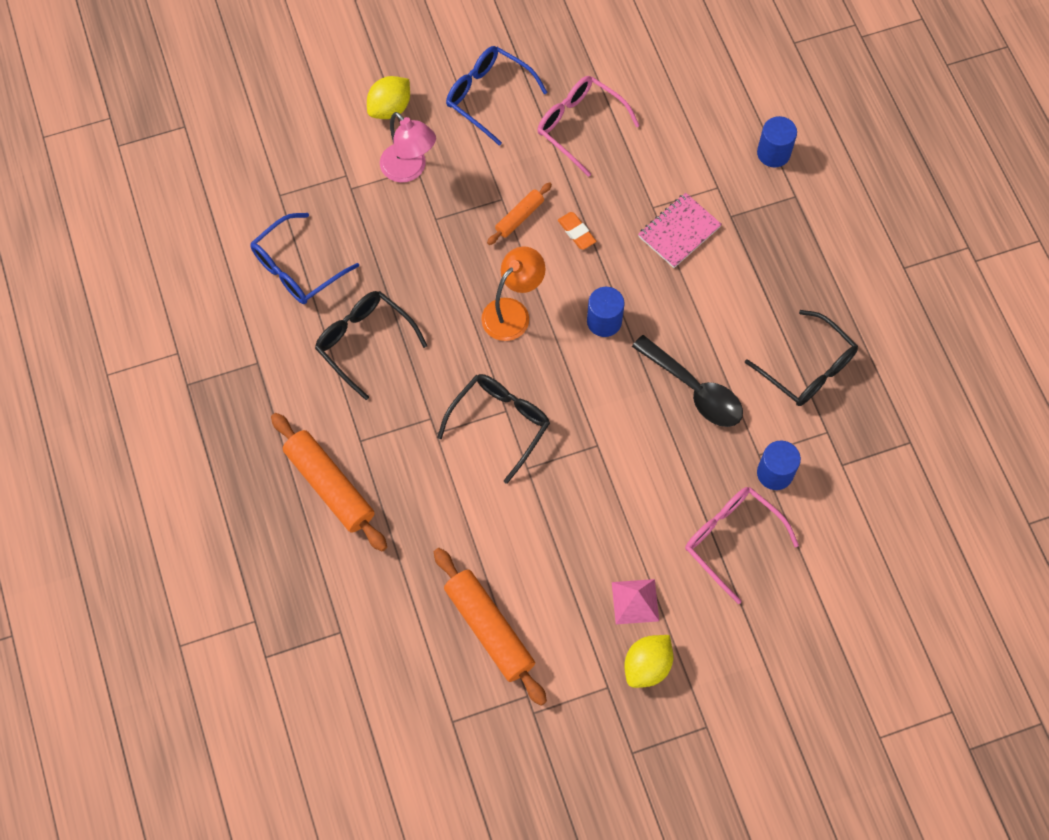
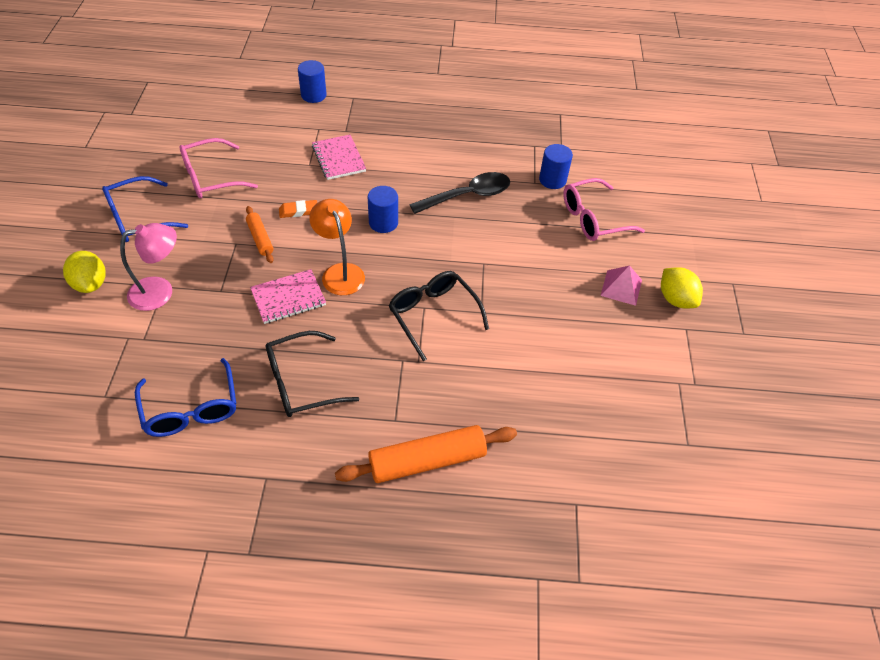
camera: 70 degrees left, 15 degrees down
(456, 282) = (288, 298): none -> pink notebook
(489, 629) = (612, 387): orange rolling pin -> none
(807, 368) = (483, 137): black glasses -> none

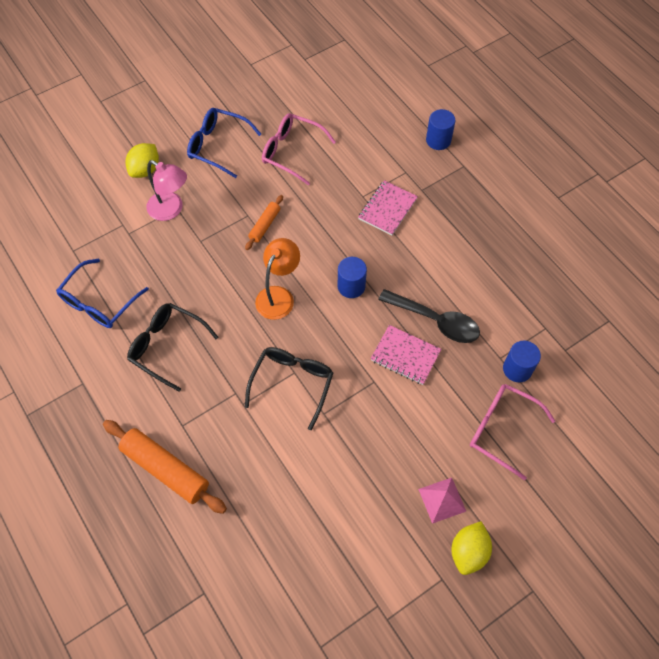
camera: 55 degrees right, 10 degrees up
(288, 298) = (228, 284): pink notebook -> pink notebook (405, 356)
(298, 211) = (311, 226): orange eraser -> none

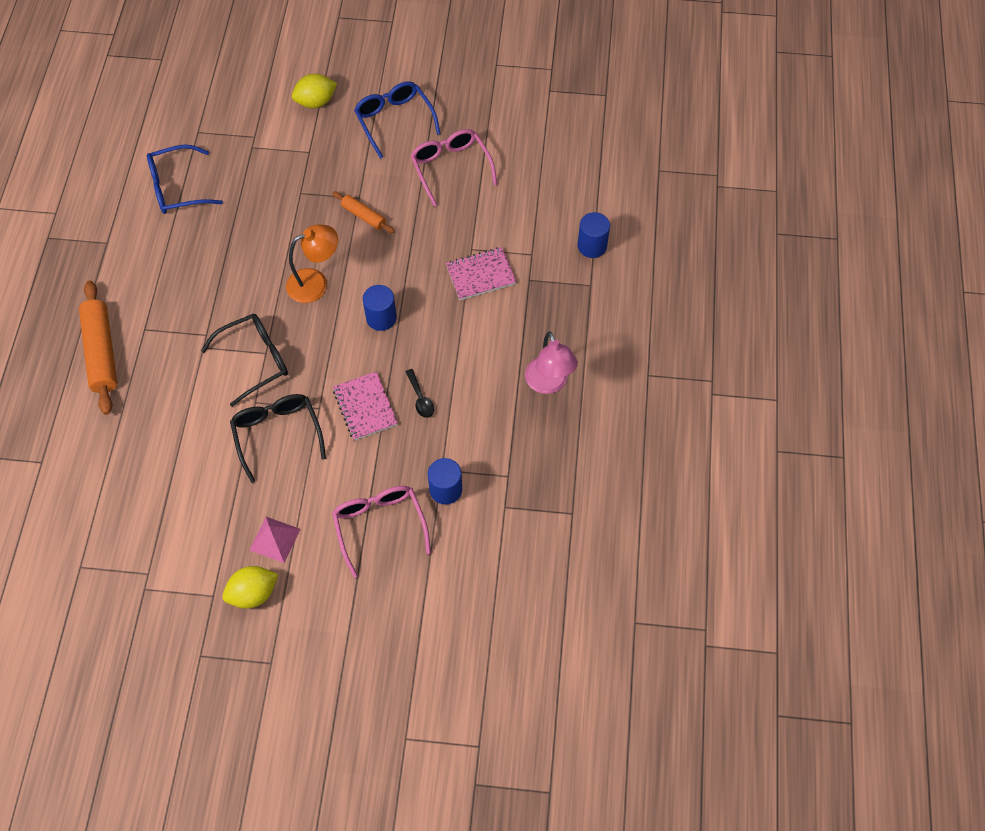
camera: 40 degrees right, 0 degrees up
(167, 347) = (192, 260): black glasses -> black glasses (277, 434)
(171, 210) = (303, 150): pink lamp -> pink lamp (549, 384)
(264, 225) = (364, 216): orange rolling pin -> orange rolling pin turned 60 degrees clockwise
(436, 321) = (420, 398): black spoon -> black spoon, size x0.50

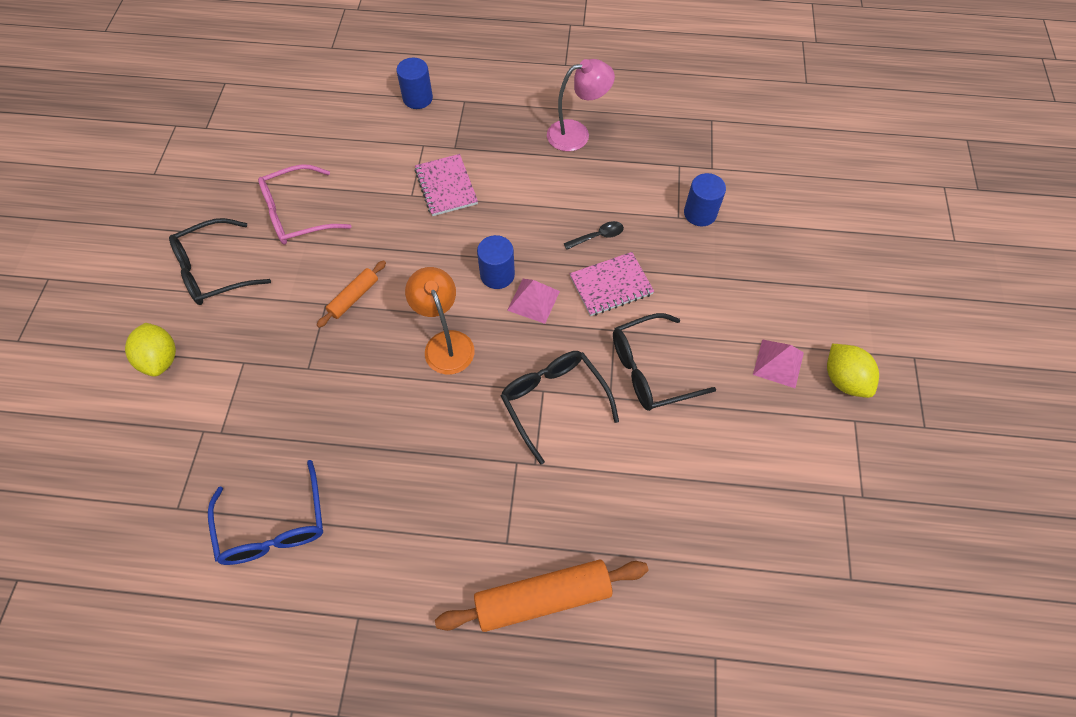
camera: 90 degrees left, 0 degrees up
(353, 346) = (533, 300): none -> pink pyramid
(380, 526) = (748, 267): pink glasses -> none
(394, 121) = (214, 271): blue glasses -> black glasses

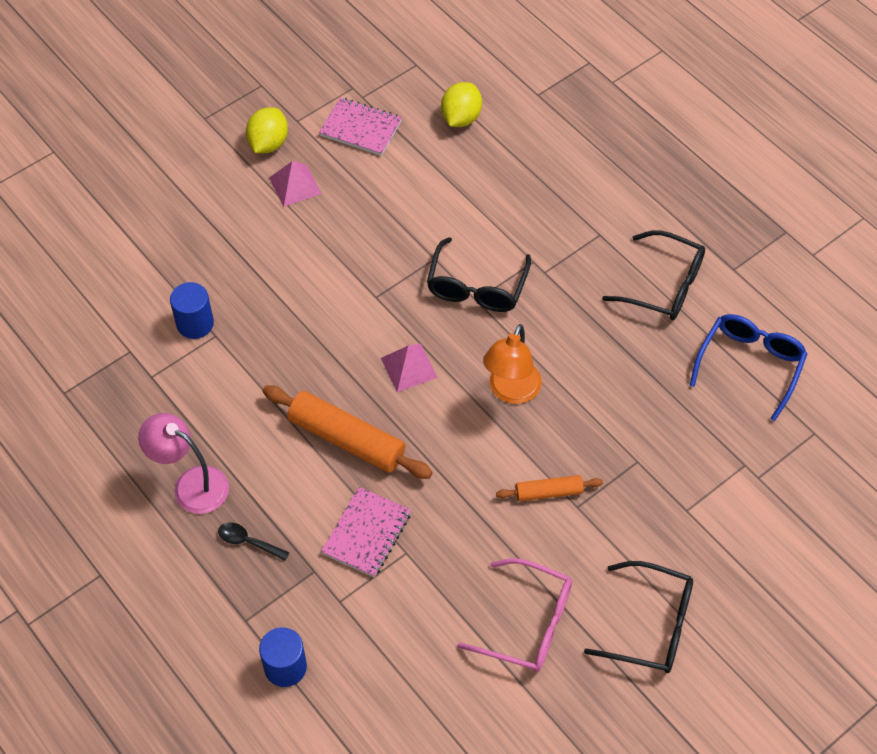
camera: 135 degrees left, 5 degrees down
(161, 359) = (755, 571): yellow lemon -> yellow lemon (461, 118)
(497, 275) = (413, 412): blue cylinder -> none
(543, 598) = (606, 191): orange rolling pin -> orange rolling pin (347, 439)
(598, 236) = (297, 374): black spoon -> black spoon (248, 542)
(611, 285) = (337, 329): pink notebook -> pink notebook (361, 128)
(651, 370) = (384, 251): black glasses -> black glasses (663, 285)

